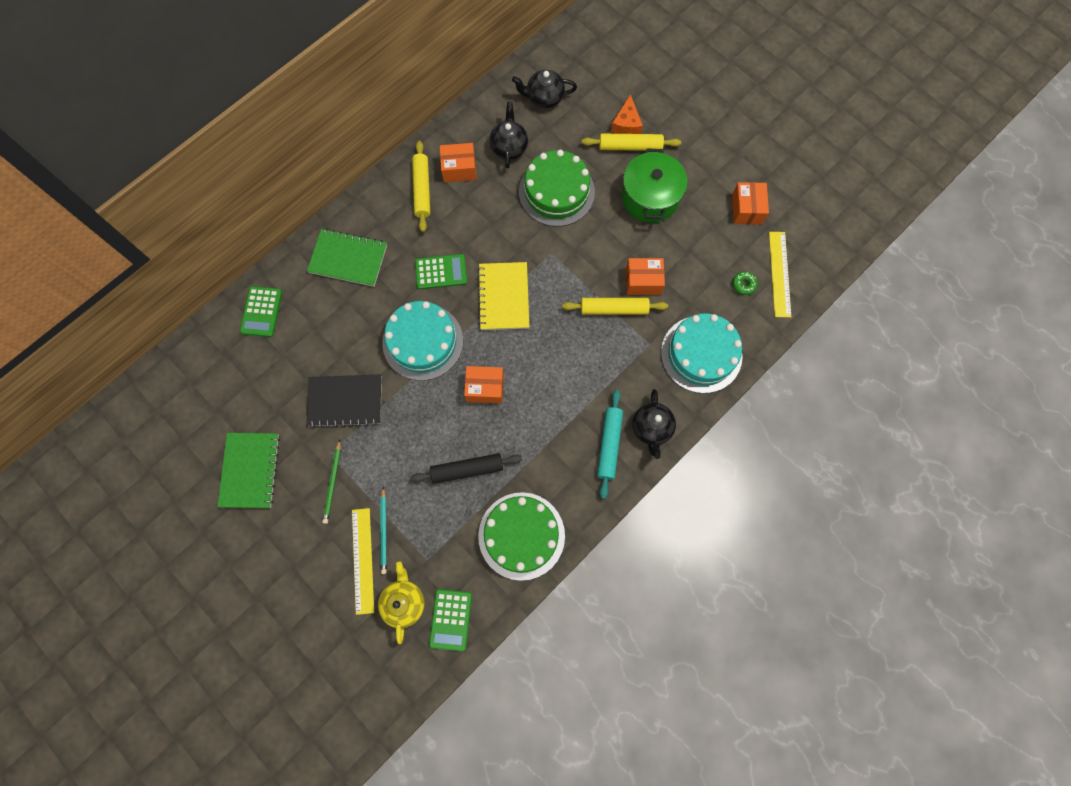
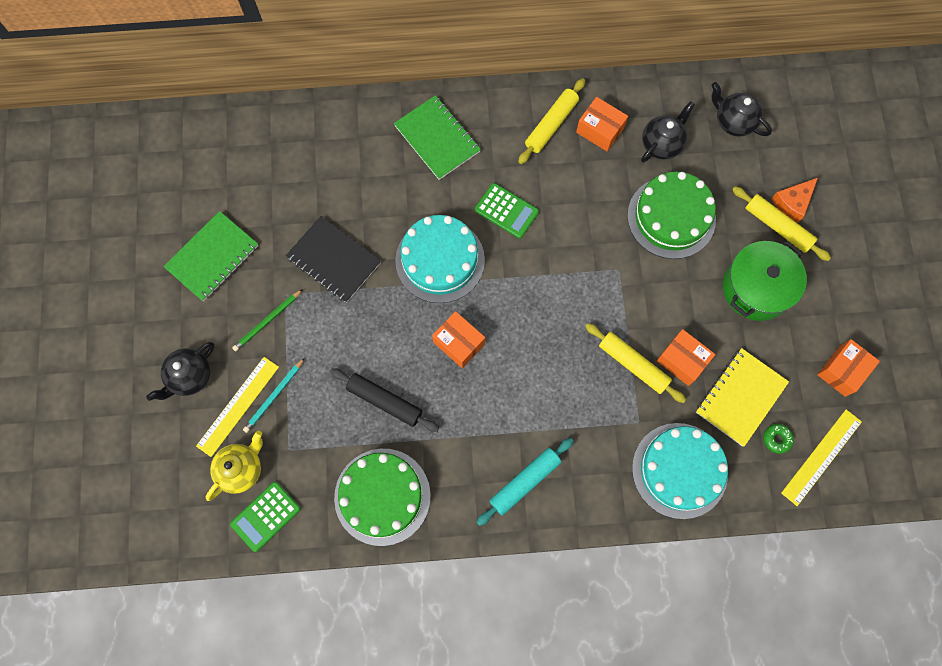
camera: 40 degrees right, 0 degrees up
(261, 312) = (329, 130): green calculator -> none
(503, 297) = (542, 276): yellow notebook -> yellow notebook (740, 397)
(651, 428) = (575, 499): black teapot -> black teapot (190, 377)

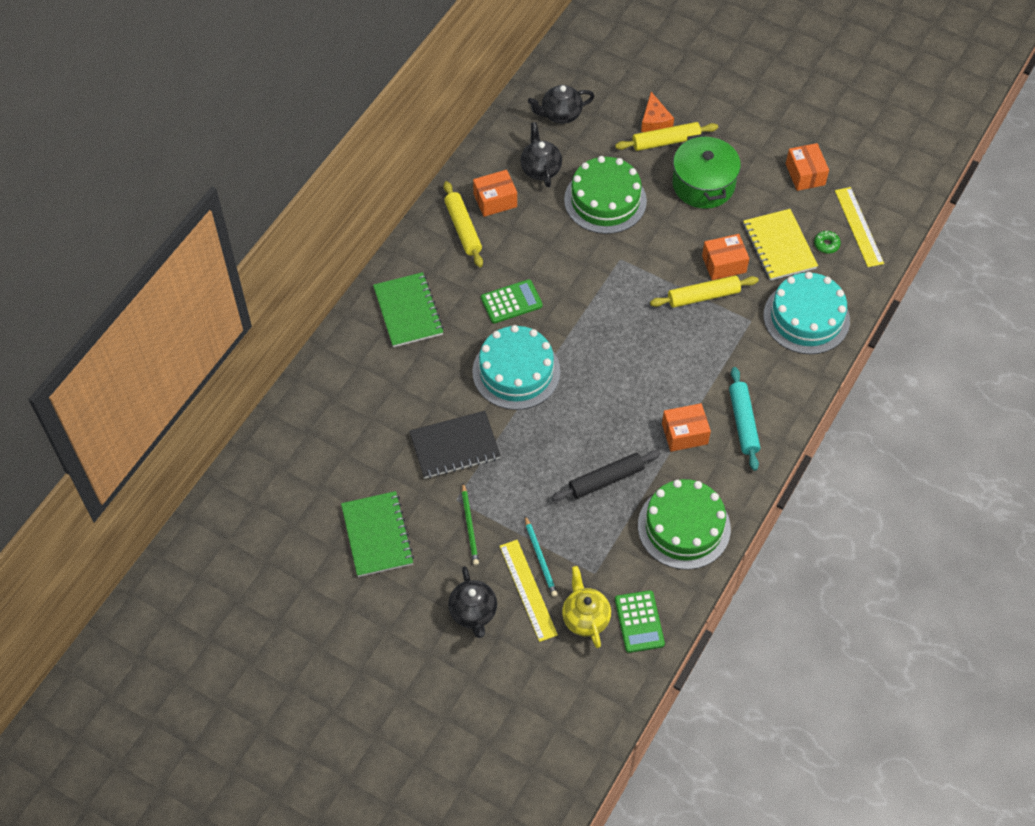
camera: 55 degrees left, 15 degrees down
(437, 139) = (408, 311): green notebook -> green notebook turned 75 degrees clockwise
(459, 343) = (597, 400): orange box -> orange box (684, 434)

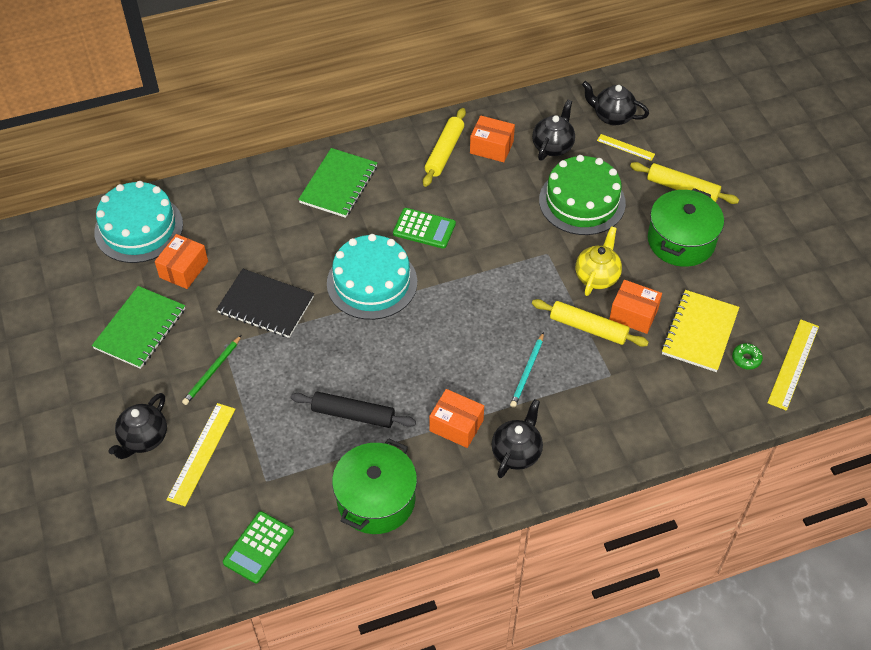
camera: 40 degrees right, 5 degrees down
(540, 558) = (237, 436): turquoise pencil -> turquoise pencil (527, 371)
(585, 618) = (220, 510): yellow teapot -> yellow teapot (597, 276)
(594, 134) = (625, 147): none -> yellow ruler
(654, 121) = (688, 167): orange cheese -> none
(684, 527) = (376, 500): green cake -> green pot
(743, 422) = (516, 452): turquoise rolling pin -> black teapot
(805, 174) = (785, 289): orange box -> orange box (184, 269)
(806, 318) = (664, 406): turquoise cake -> turquoise cake (139, 228)

